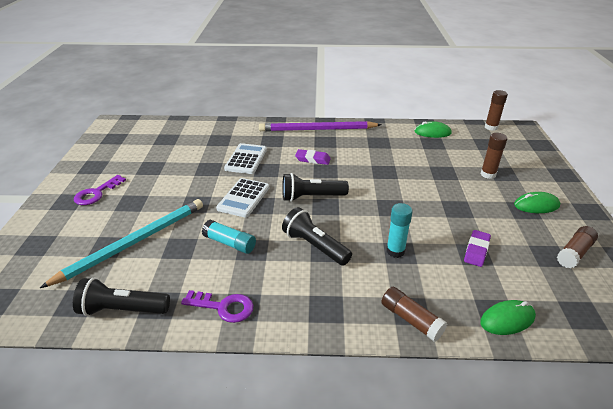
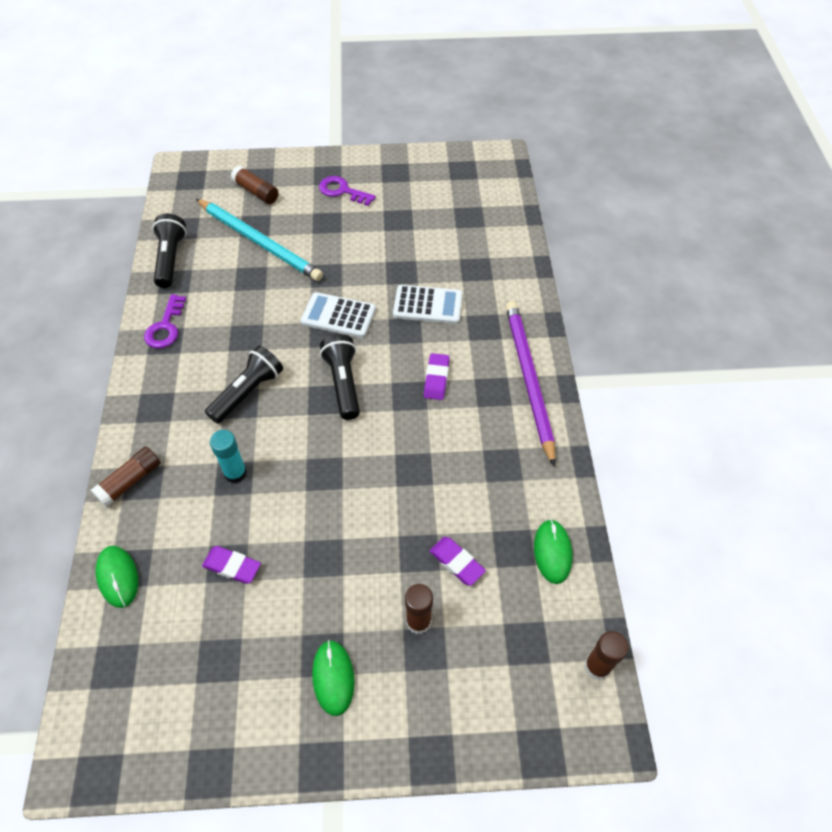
camera: 85 degrees right, 20 degrees up
(230, 243) = (256, 316): turquoise glue stick -> none
(446, 160) = (456, 562): none -> purple eraser
(574, 253) = (220, 698): brown glue stick -> brown glue stick (256, 192)

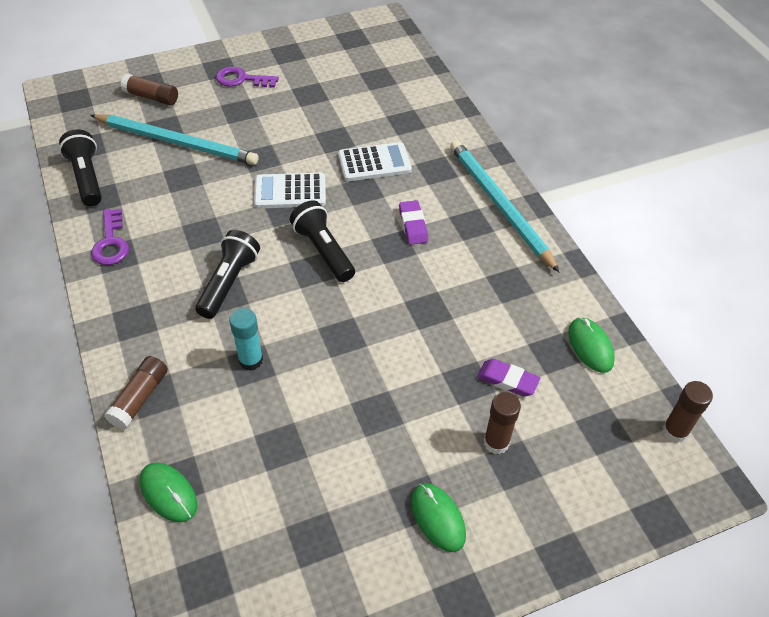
camera: 20 degrees left, 5 degrees down
(232, 566) = (287, 447): purple eraser -> none
(528, 379) = (499, 205): purple pencil -> turquoise pencil

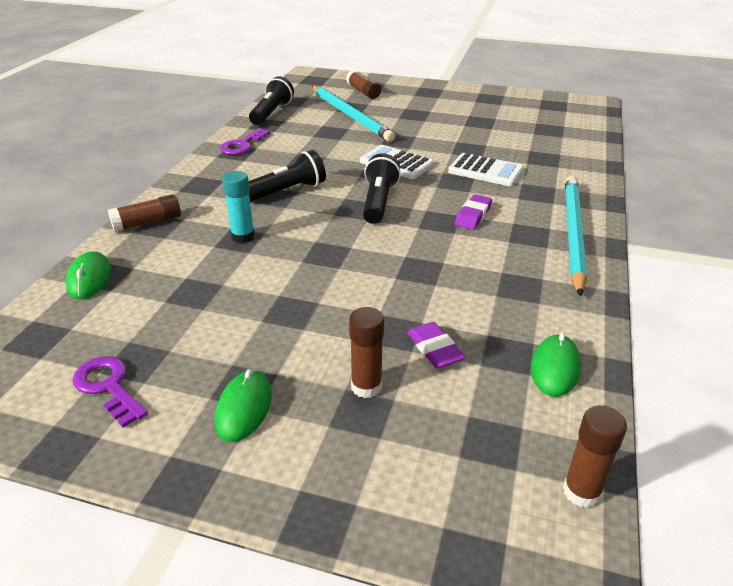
camera: 40 degrees right, 15 degrees down
(242, 79) = (437, 101): purple key -> purple key (108, 387)

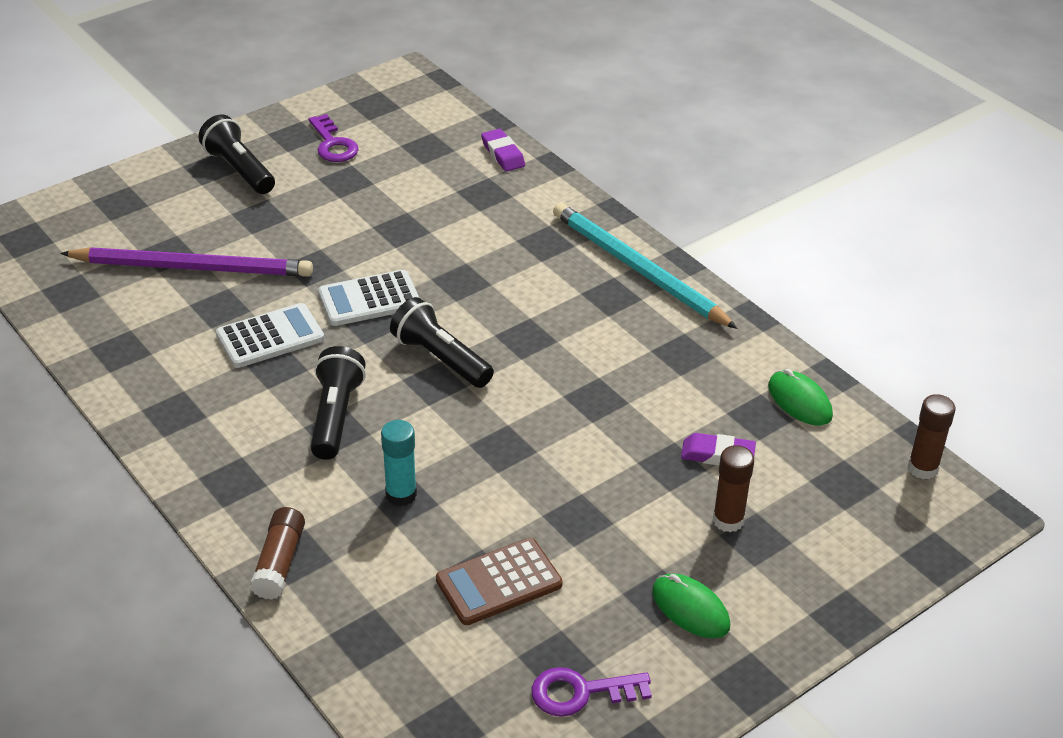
camera: 55 degrees left, 5 degrees up
(89, 278) = (362, 653): green mouse -> none
(195, 304) = (499, 582): none -> brown calculator
(242, 145) = (159, 399): purple key -> purple key (333, 144)
(272, 113) = (89, 330): black flashlight -> black flashlight (239, 169)
(350, 115) = (193, 267): turquoise pencil -> purple pencil
(363, 92) = (132, 219): brown glue stick -> none
(473, 216) = (541, 310): purple eraser -> purple eraser (503, 154)
(485, 171) = (463, 248): white calculator -> white calculator (270, 337)

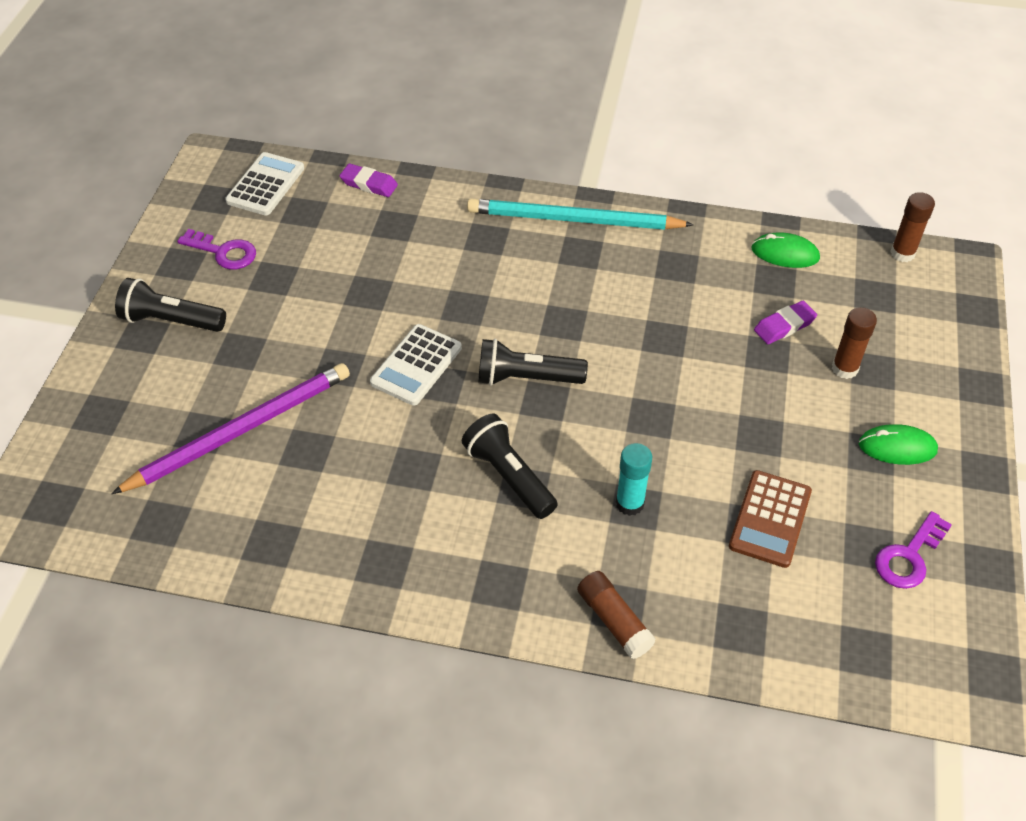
camera: 40 degrees left, 10 degrees up
(270, 337) = (379, 447): white calculator -> white calculator (265, 185)

